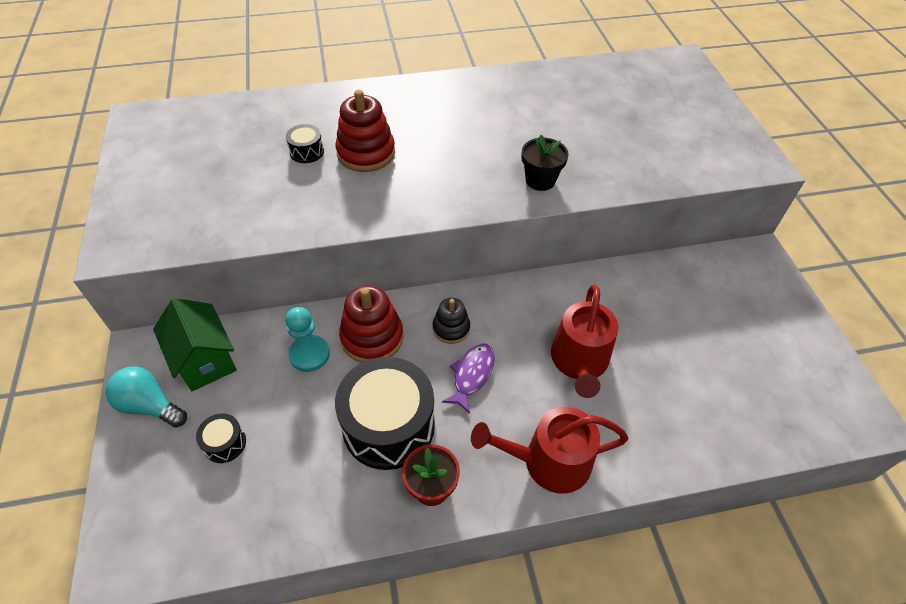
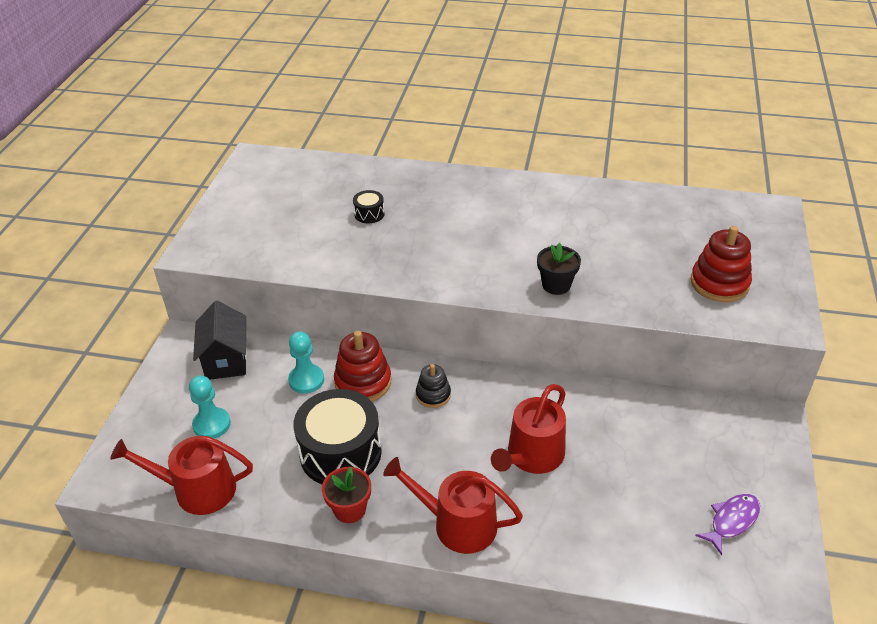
camera: 25 degrees right, 10 degrees down
(150, 405) = (172, 380): turquoise light bulb -> none
(205, 360) = (226, 360): green house -> black house
(225, 443) = (212, 424): black drum -> turquoise pawn
(246, 531) = (197, 490): none -> red watering can
(366, 153) = (417, 226): red stacking toy -> red stacking toy (719, 283)
(472, 375) = (430, 437): purple fish -> purple fish (732, 521)

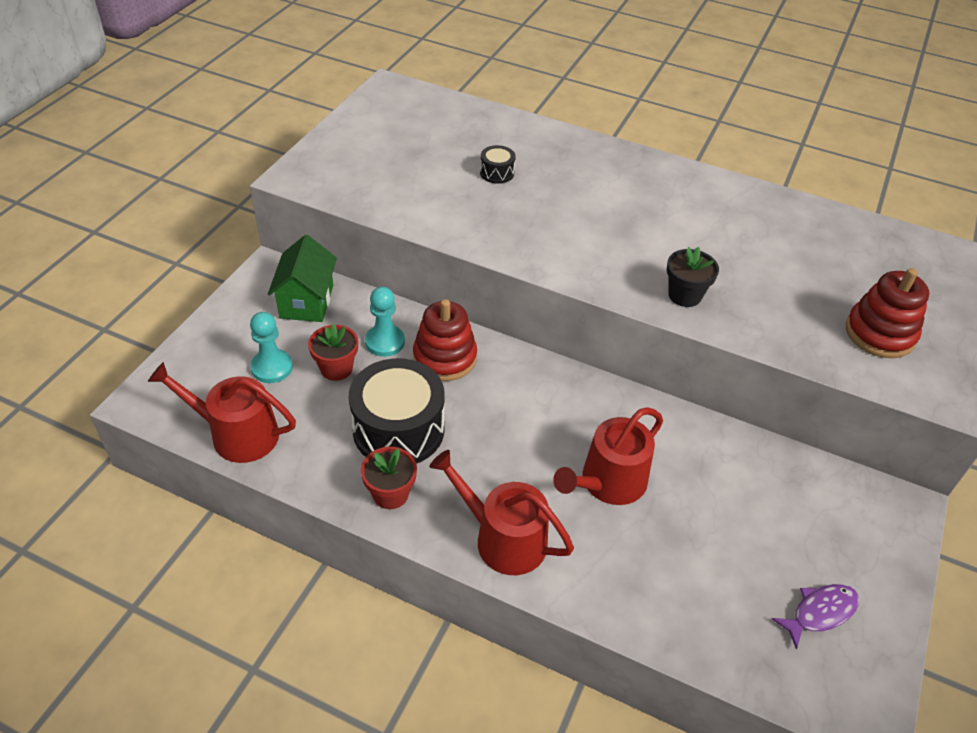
camera: 10 degrees right, 5 degrees up
(226, 360) = (307, 301): black house -> green house
(270, 412) = (336, 368): none -> red flower pot
(433, 395) = (517, 389): black stacking toy -> none

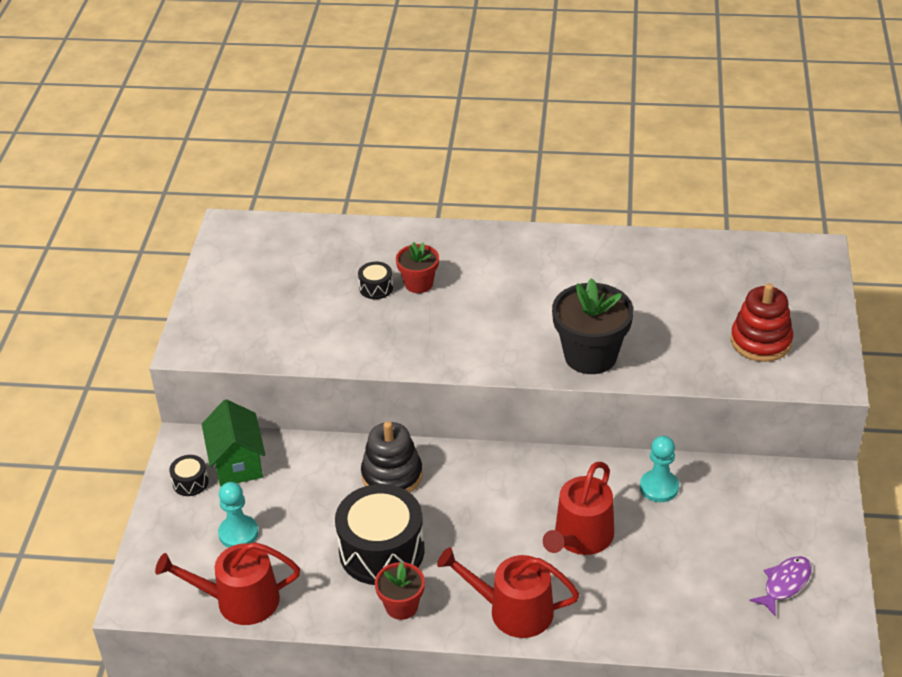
camera: 15 degrees left, 5 degrees down
(255, 306) = (190, 482): none -> black drum
(336, 368) = (298, 515): red flower pot -> red flower pot (418, 284)
(385, 342) = (330, 478): turquoise pawn -> turquoise pawn (659, 487)
(445, 358) = (392, 475): red stacking toy -> black stacking toy
(684, 295) = (590, 356): black flower pot -> black flower pot, size x1.74

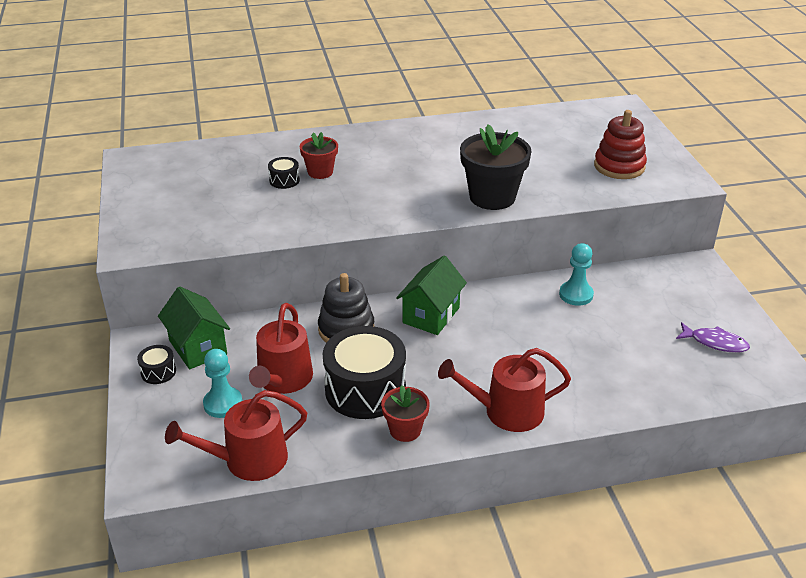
camera: 20 degrees left, 5 degrees down
(487, 478) = (431, 315): none -> green house
(580, 538) = (533, 343): red watering can -> red watering can (283, 380)
(785, 584) = (715, 343): purple fish -> purple fish turned 90 degrees clockwise

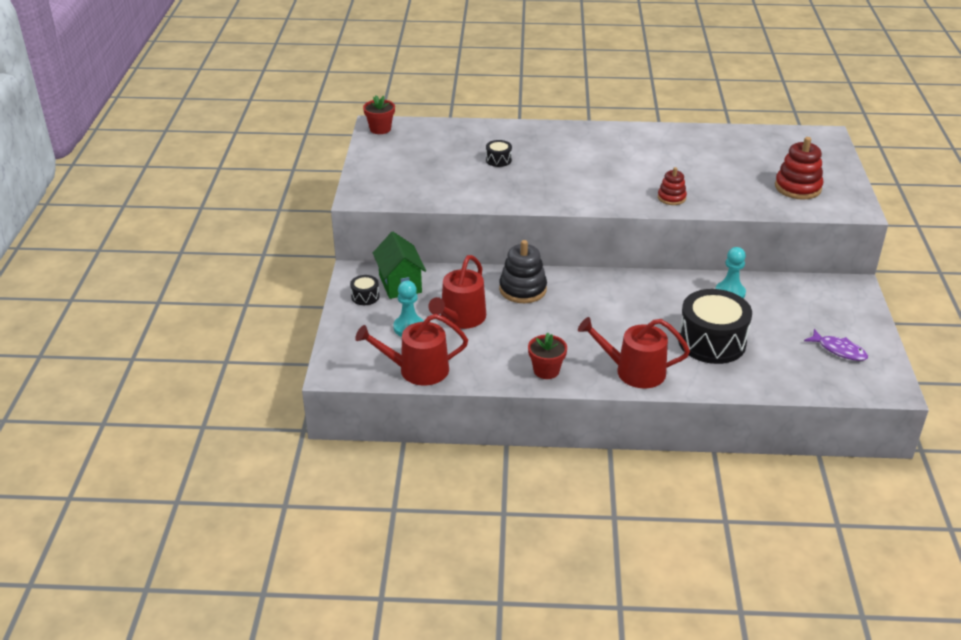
camera: 15 degrees right, 0 degrees up
(320, 172) = (530, 157): red flower pot -> red flower pot (380, 129)
(365, 390) = (524, 336): black drum -> black drum (711, 342)
(431, 315) = (597, 289): green house -> none
(492, 197) = (671, 198): black flower pot -> red stacking toy

